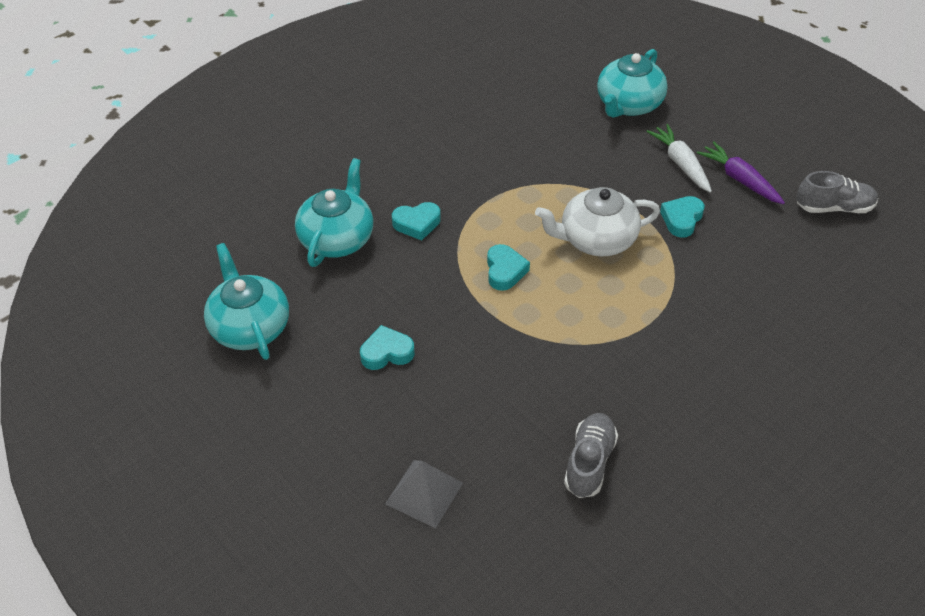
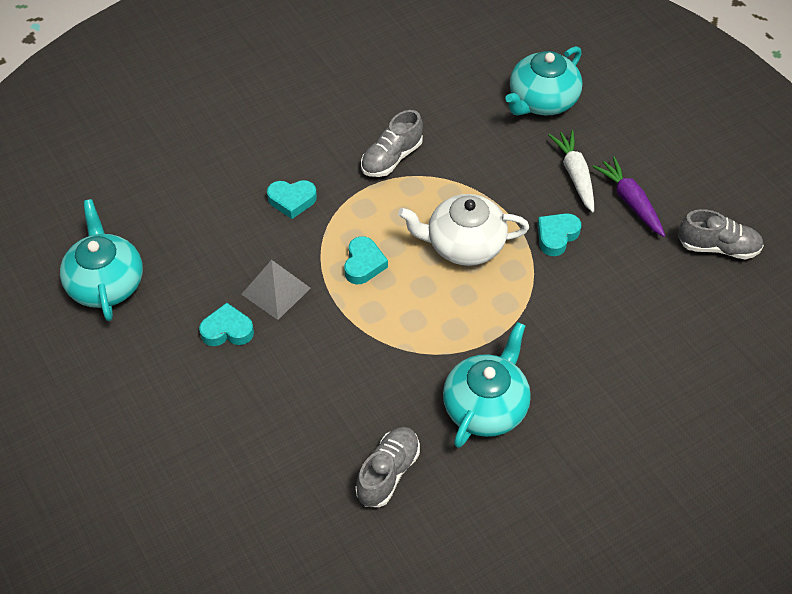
camera: 10 degrees right, 5 degrees up
(337, 238) = (211, 204): turquoise teapot -> turquoise teapot (486, 406)
(424, 493) = (225, 476): grey pyramid -> grey pyramid (276, 291)
(502, 172) = (391, 158): none -> grey shoe

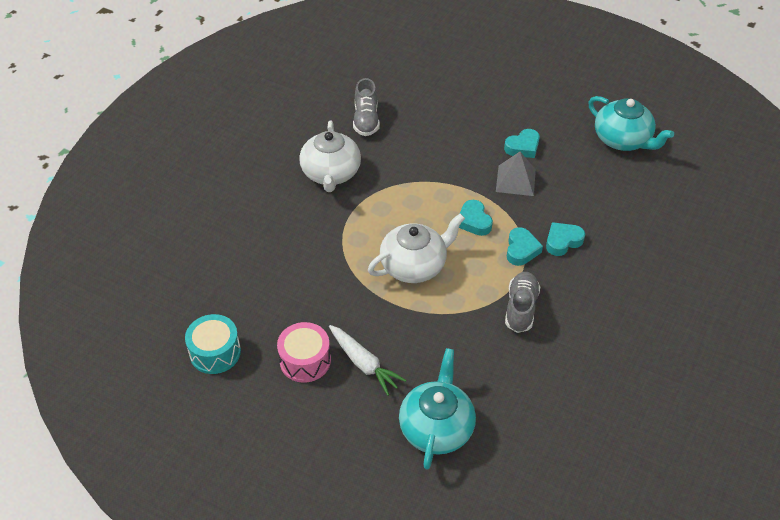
camera: 150 degrees right, 5 degrees down
(486, 406) = (331, 173): turquoise teapot -> white teapot
(556, 236) = (349, 303): turquoise heart -> turquoise heart (521, 250)
(630, 201) = (305, 360): purple carrot -> pink drum
(718, 247) = (215, 352): grey shoe -> turquoise drum

